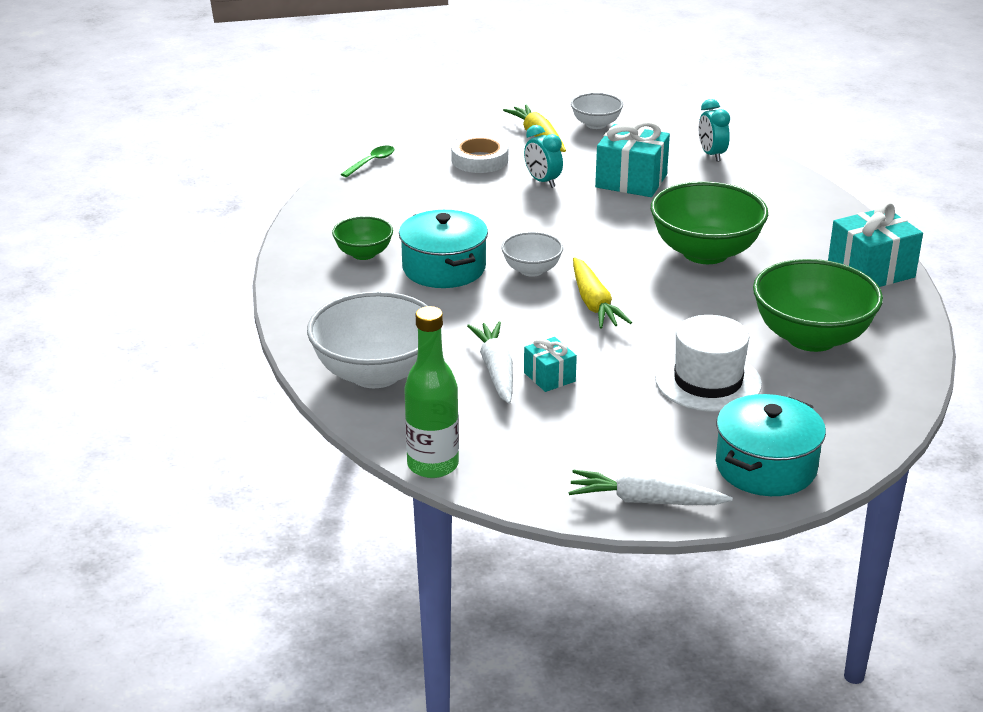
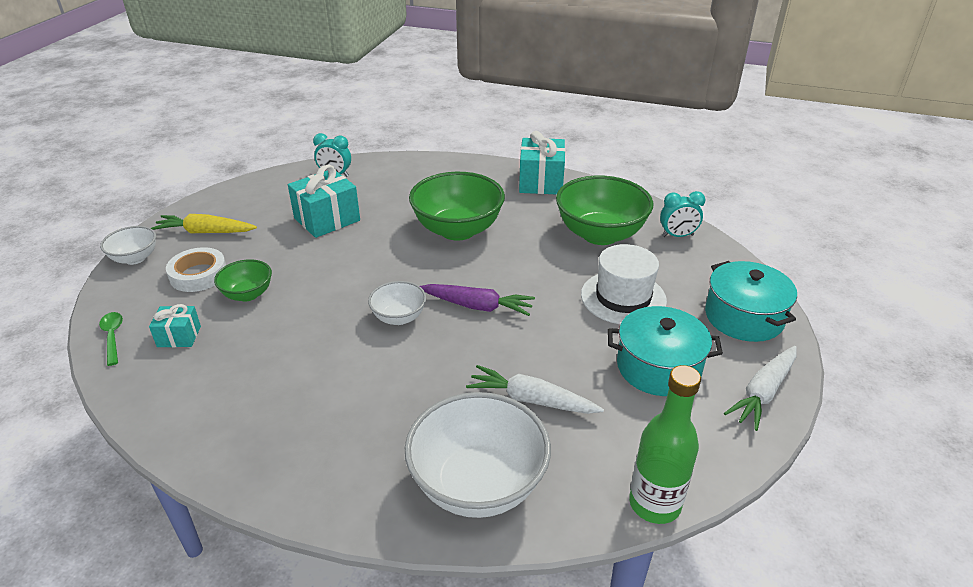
camera: 60 degrees left, 5 degrees up
(363, 254) = (264, 408): green bowl -> green bowl (248, 294)
(444, 268) = (345, 365): turquoise pot -> turquoise pot (658, 367)
(542, 181) = (275, 257): turquoise clock -> turquoise clock (677, 236)
(549, 377) = (563, 373): turquoise gift -> turquoise gift (179, 336)
(594, 303) = (478, 306): yellow carrot -> purple carrot
(596, 124) = (227, 200): white bowl -> white bowl (135, 258)

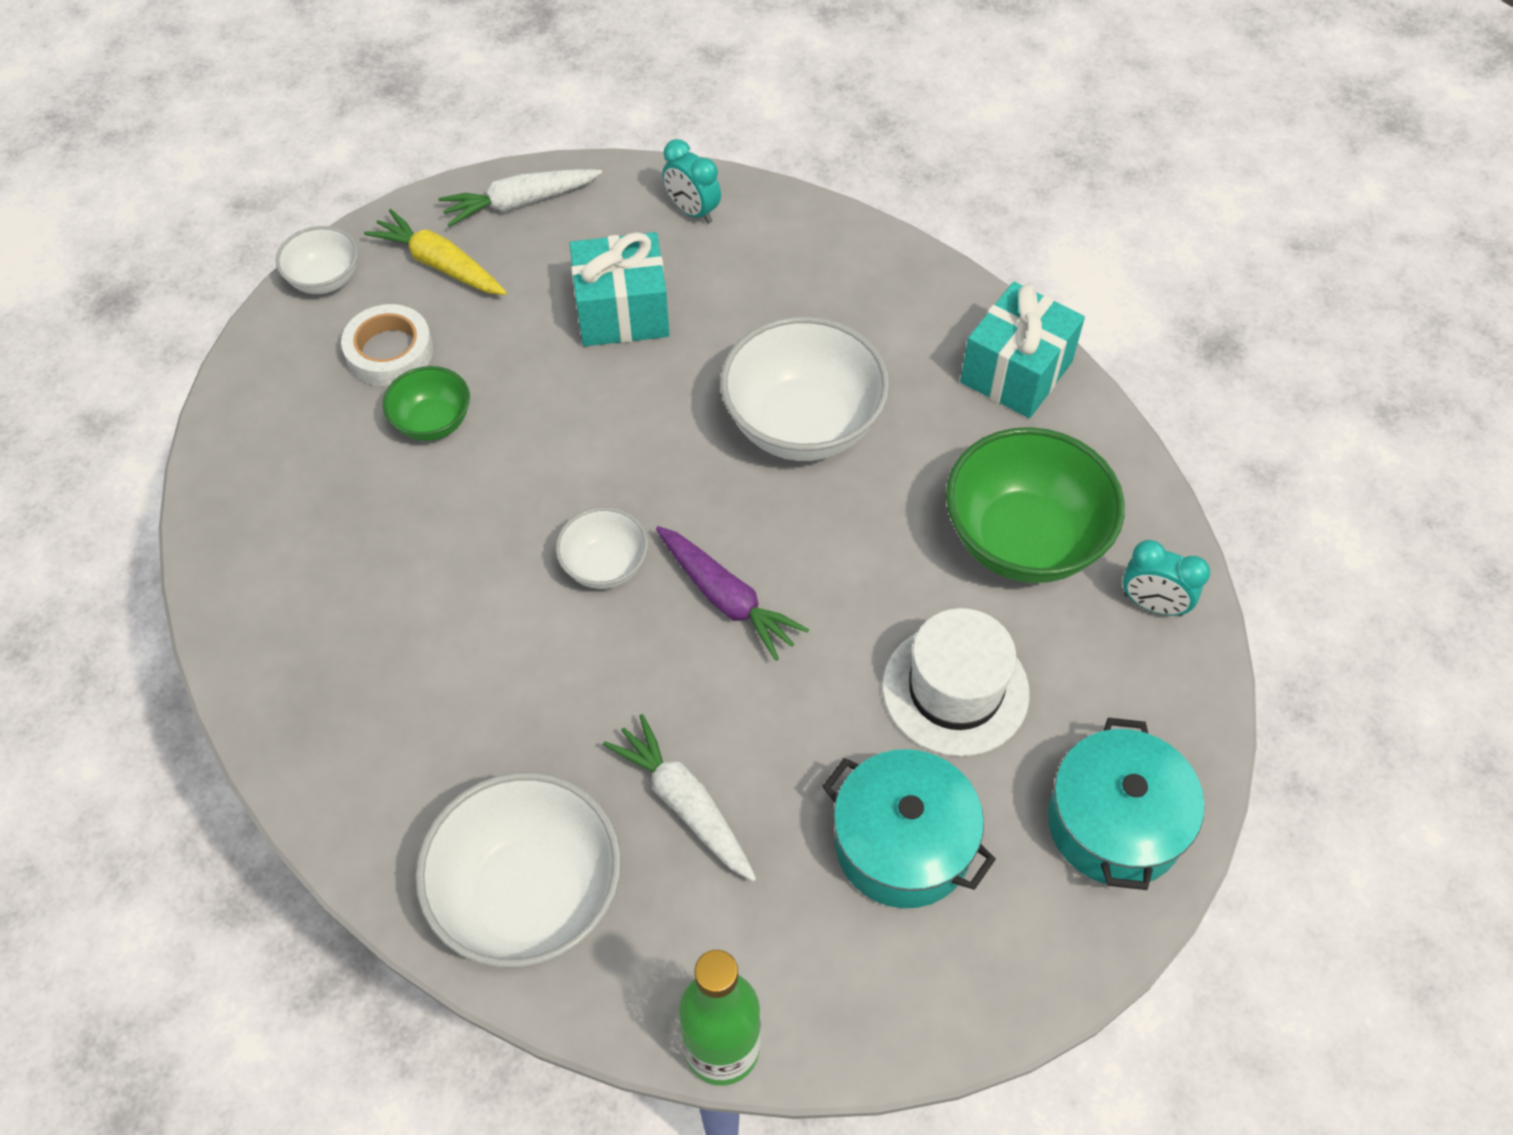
camera: 30 degrees right, 20 degrees up
(113, 337) = (235, 423): green spoon -> none
(179, 336) = (312, 461): turquoise gift -> none
(458, 230) = (802, 425): green bowl -> white bowl
(763, 393) = (1018, 969): white carrot -> white carrot (519, 203)

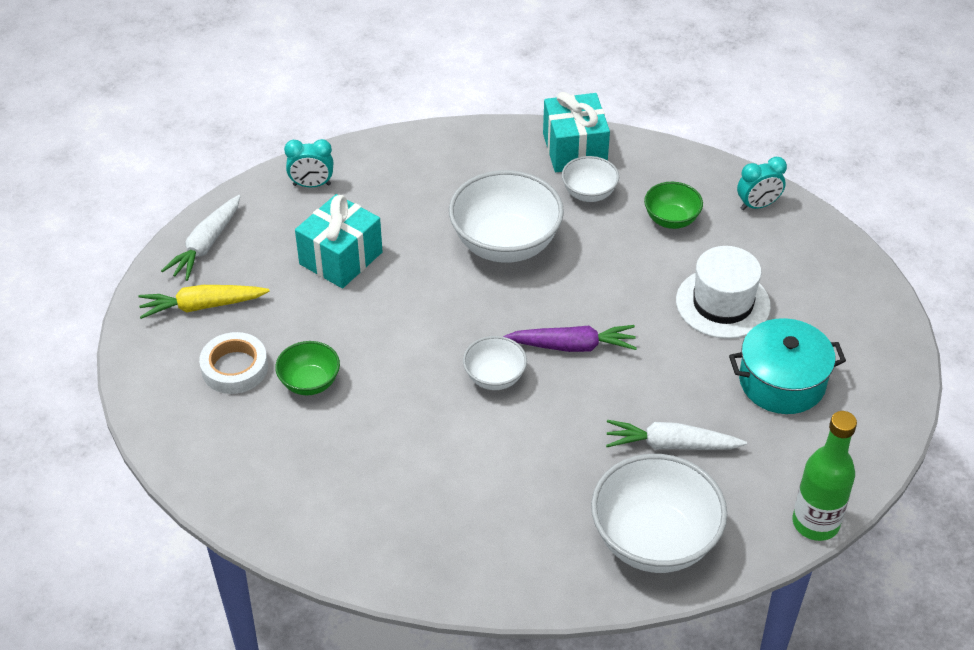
camera: 45 degrees left, 10 degrees down
(325, 279) = (141, 361): white bowl -> white bowl (589, 193)
(1023, 540) = (671, 219): green bowl -> green bowl, size x0.52
(1115, 823) = (852, 303): turquoise pot -> none

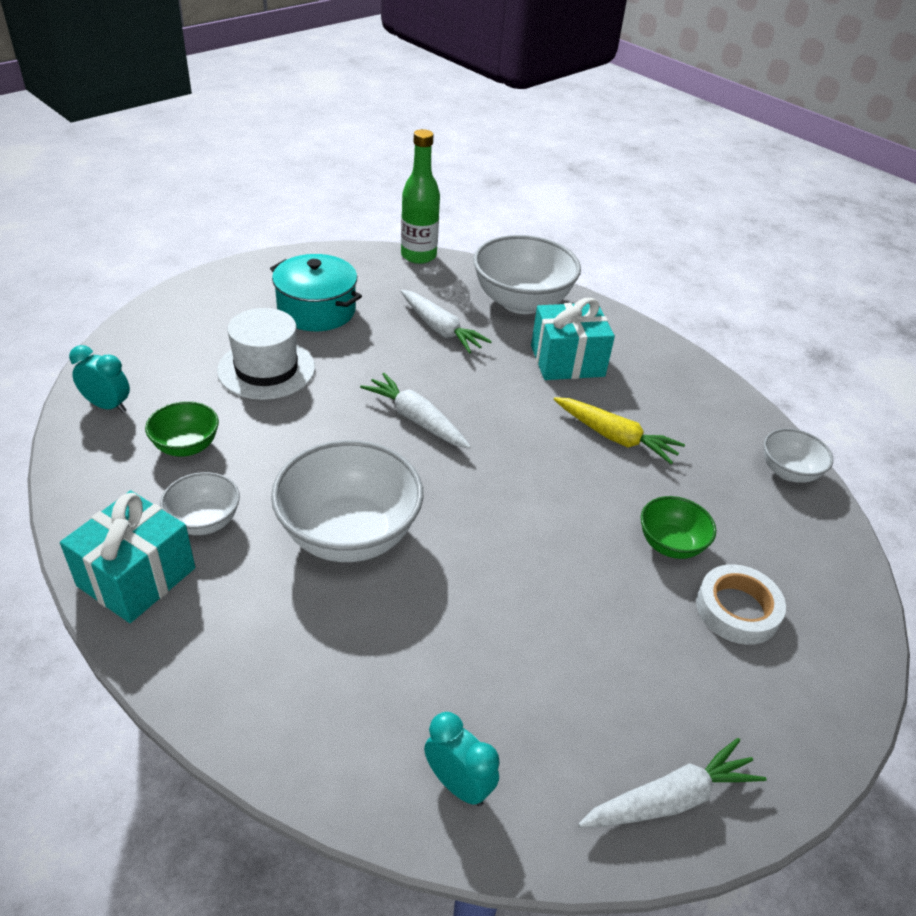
camera: 140 degrees left, 5 degrees down
(202, 306) = (730, 709): yellow carrot -> yellow carrot (615, 437)
(341, 258) = (523, 647): turquoise gift -> turquoise gift (567, 361)
(494, 377) = (505, 441): white bowl -> white bowl (788, 472)
(573, 346) = (416, 419): purple carrot -> white carrot

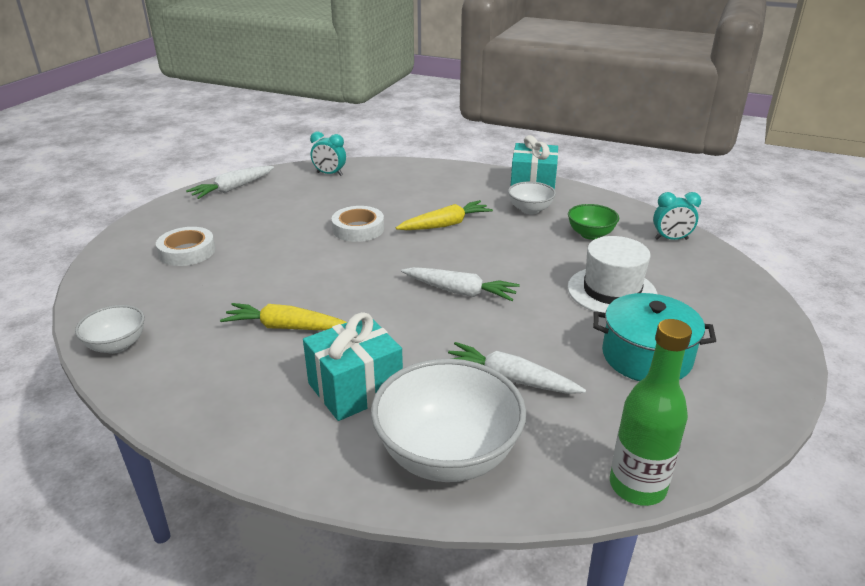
camera: 160 degrees right, 10 degrees down
(349, 534) = (445, 224): white bowl -> yellow carrot
(477, 571) = (358, 229): none -> white tape
(670, 544) = (232, 270): green bowl -> none

